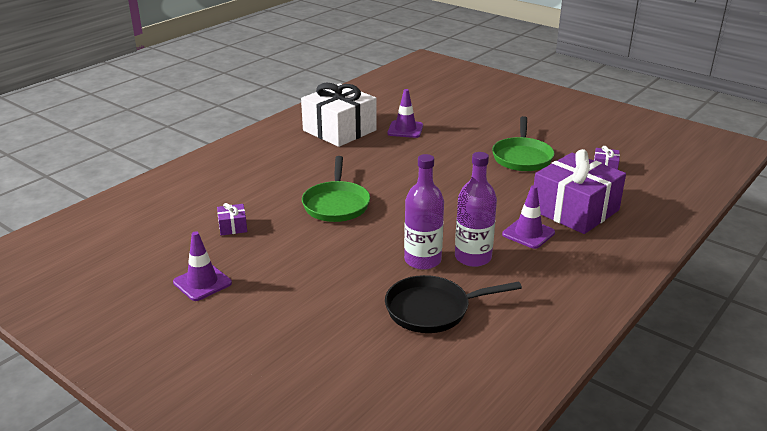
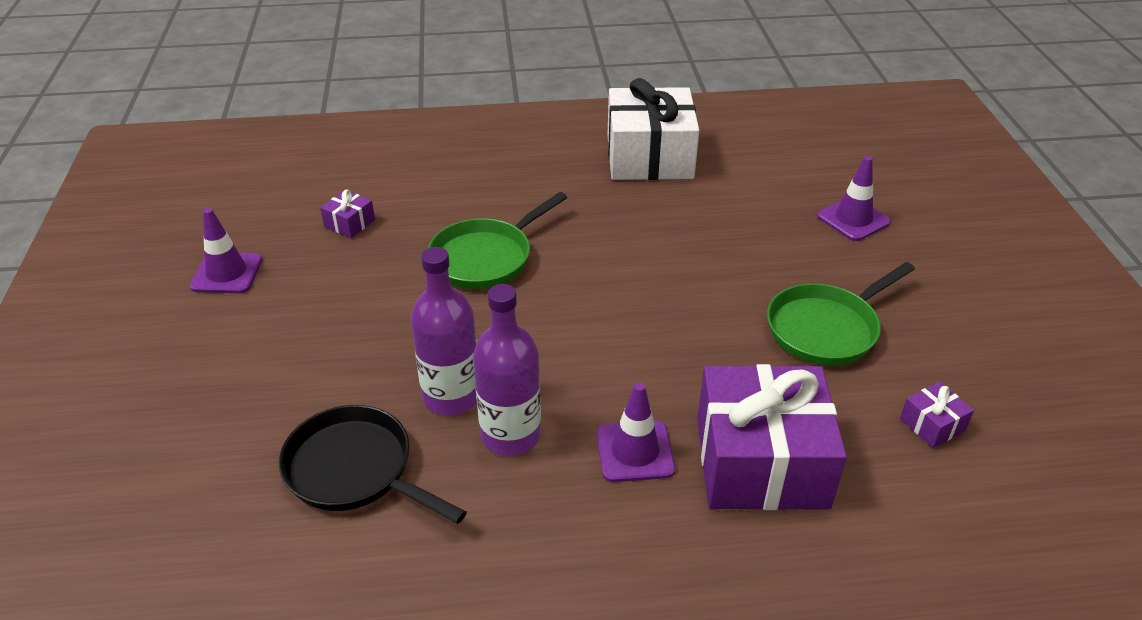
camera: 45 degrees right, 10 degrees up
(405, 129) = (732, 197): purple traffic cone -> purple traffic cone (853, 219)

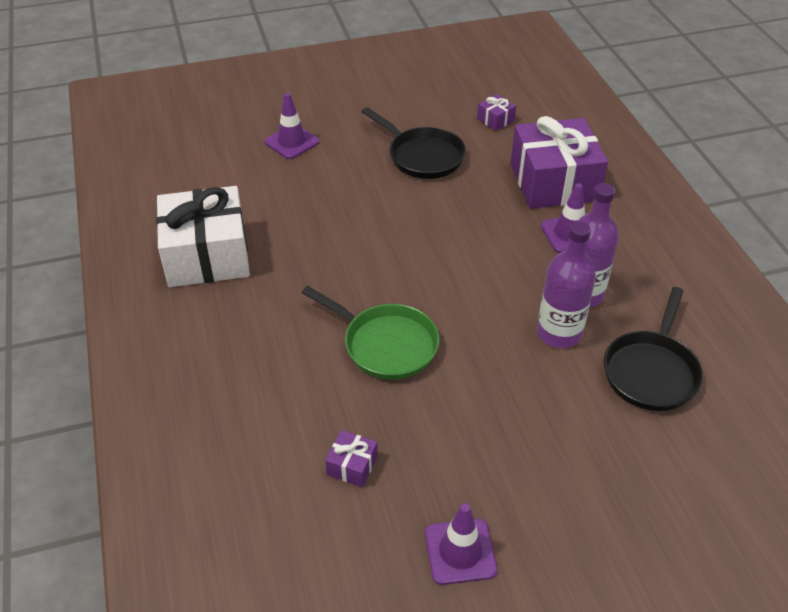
camera: 100 degrees left, 5 degrees up
(826, 328) = (422, 156): green pan -> black pan

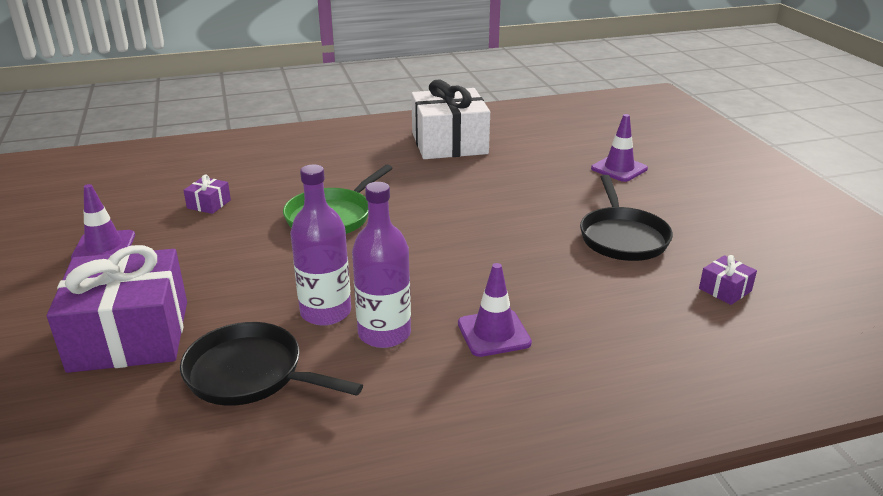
camera: 90 degrees right, 15 degrees down
(422, 156) = (622, 237): black pan -> black pan turned 45 degrees counterclockwise
(554, 182) = (600, 329): purple gift -> purple gift (130, 335)

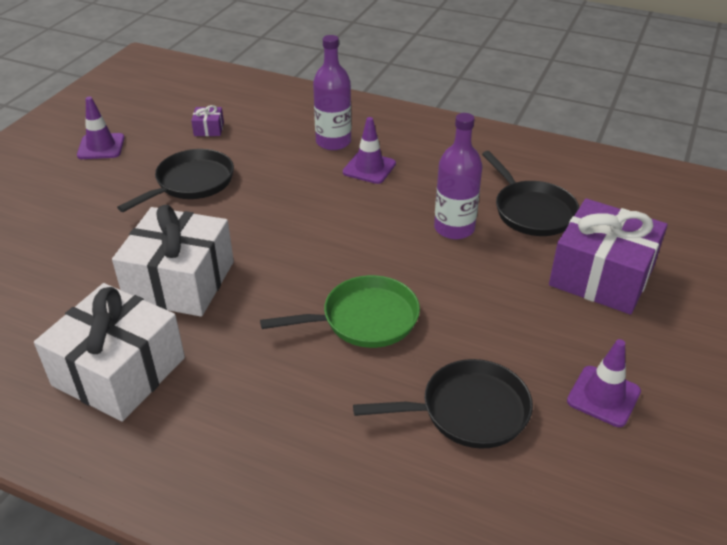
camera: 140 degrees left, 10 degrees up
(209, 204) = (467, 411): purple gift -> black pan
(384, 333) = (431, 197): purple bottle -> purple bottle (333, 142)
(494, 183) = (180, 281): none -> white gift
(619, 169) = (60, 239): purple traffic cone -> purple traffic cone (101, 147)

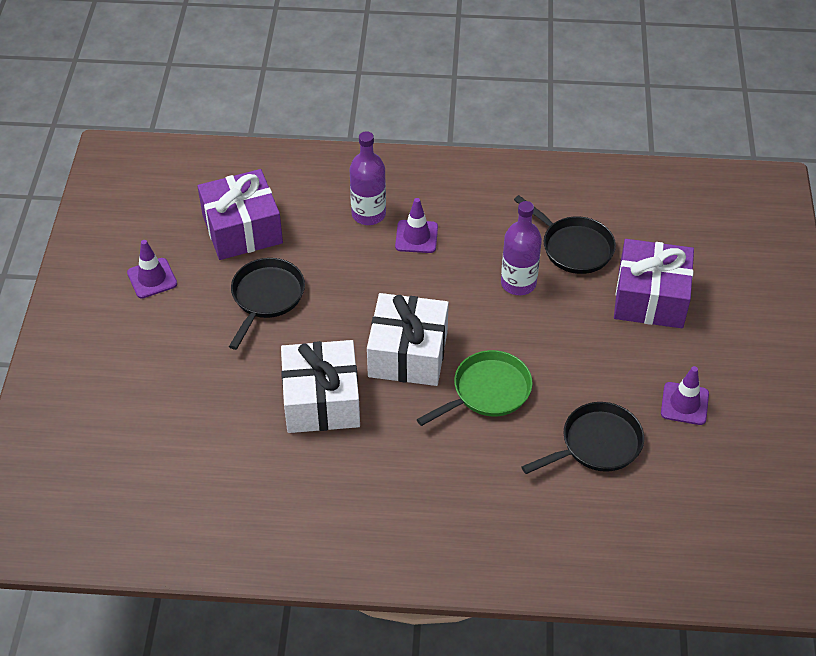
camera: 20 degrees left, 10 degrees up
(119, 371) = (325, 492): white gift -> white gift (408, 353)
(209, 129) = (242, 229): purple gift -> purple gift, size x2.48

